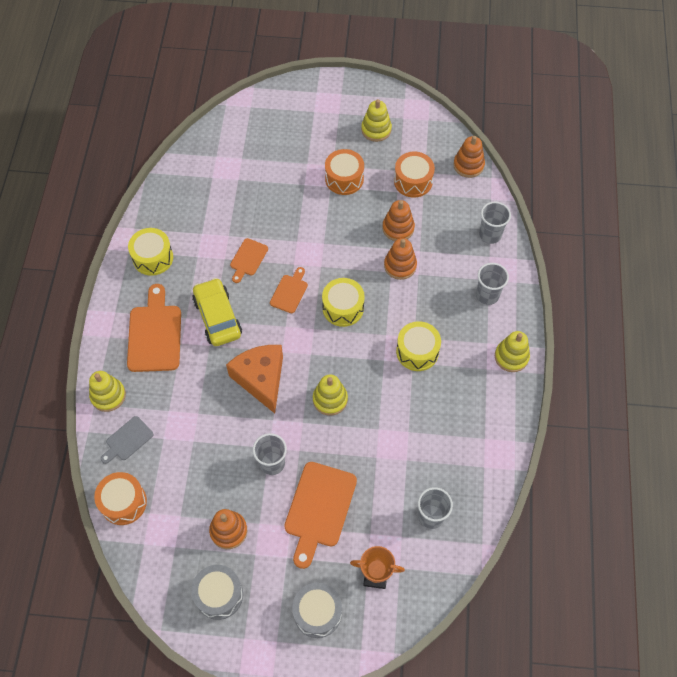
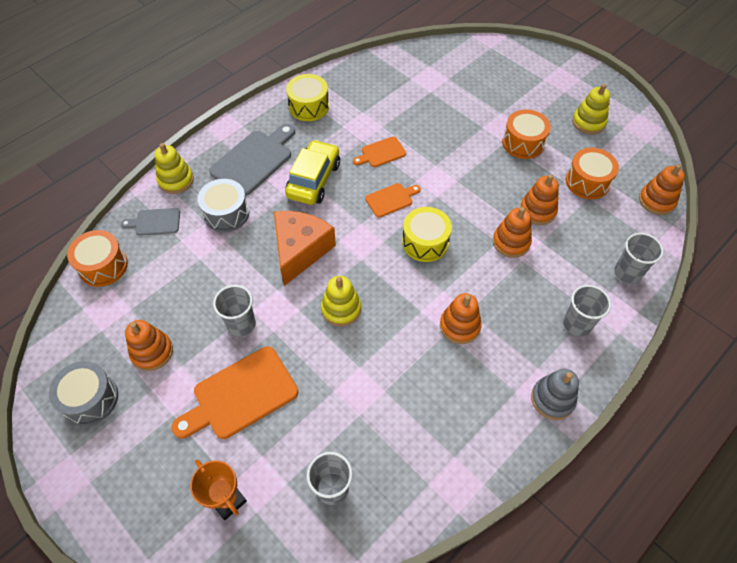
camera: 40 degrees right, 5 degrees down
(155, 334) = (254, 160): orange cutting board -> grey cutting board
(317, 613) = (147, 487): grey drum -> grey drum (226, 213)
(417, 351) = (459, 326): yellow drum -> orange stacking toy
(511, 357) = (552, 399): yellow stacking toy -> grey stacking toy

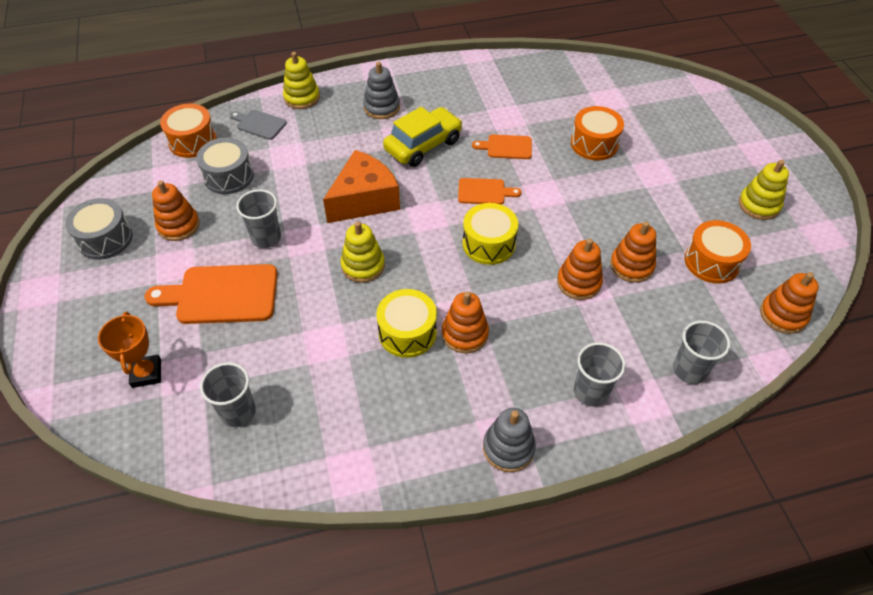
camera: 30 degrees right, 5 degrees down
(226, 213) = (323, 142): grey drum -> grey drum (229, 176)
(254, 160) = (381, 107): grey cutting board -> grey stacking toy
(309, 106) = (467, 81): yellow drum -> yellow drum (407, 332)
(523, 143) = (665, 195): orange drum -> orange drum (594, 144)

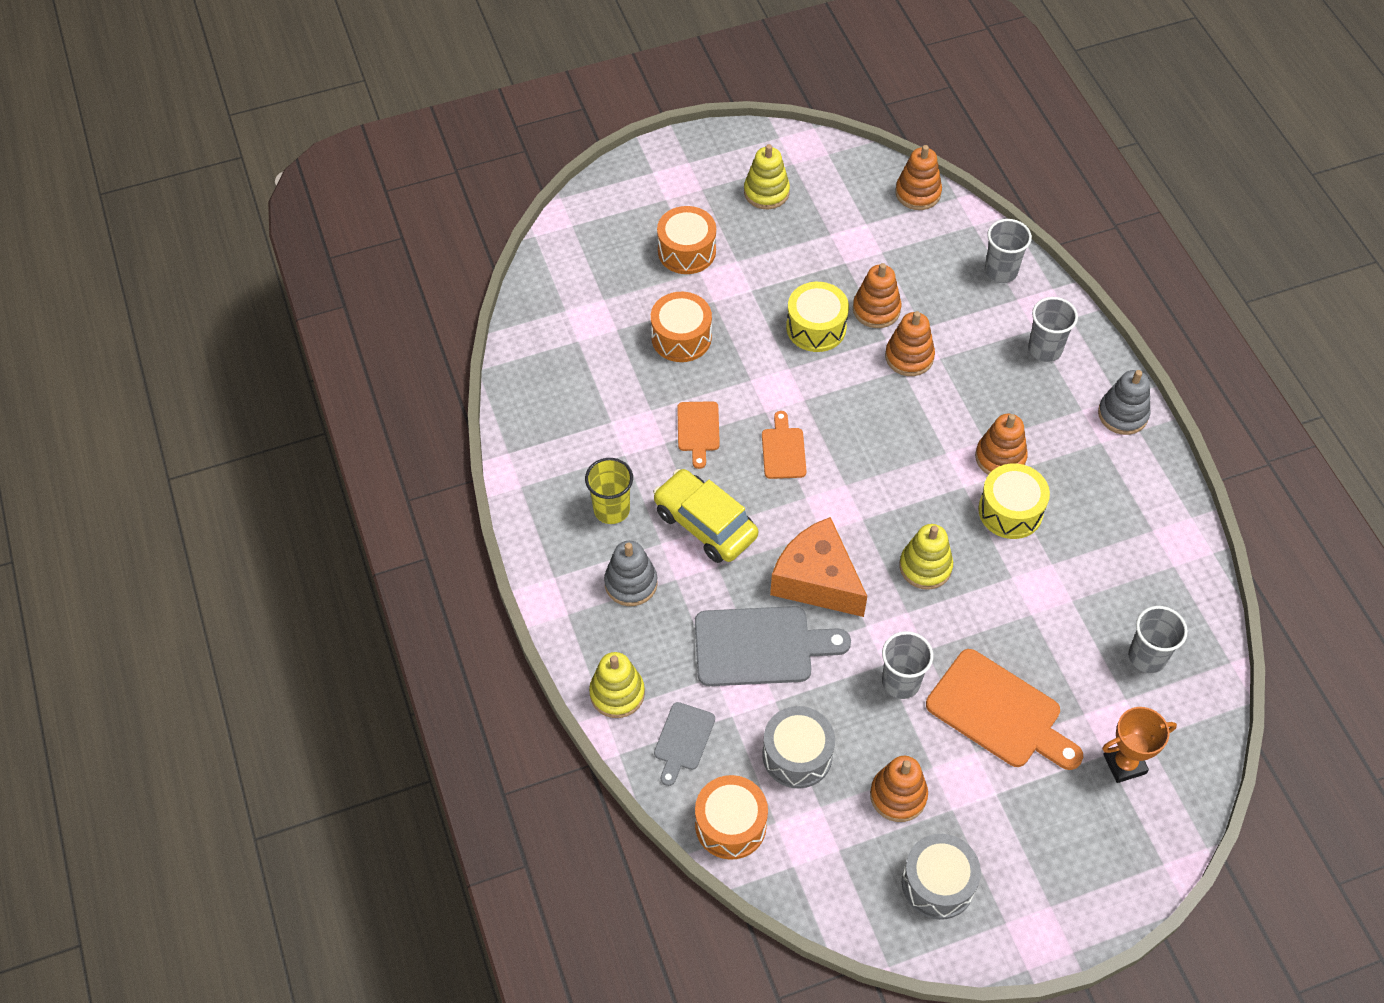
camera: 95 degrees left, 5 degrees up
(221, 295) = (999, 712): orange cutting board -> orange cutting board turned 45 degrees counterclockwise
(317, 165) = (760, 646): none -> grey cutting board
(442, 101) = (611, 509): none -> yellow cup
(489, 244) = (868, 442): yellow drum -> yellow drum (816, 327)
(712, 262) = (858, 241): orange drum -> orange drum (686, 251)

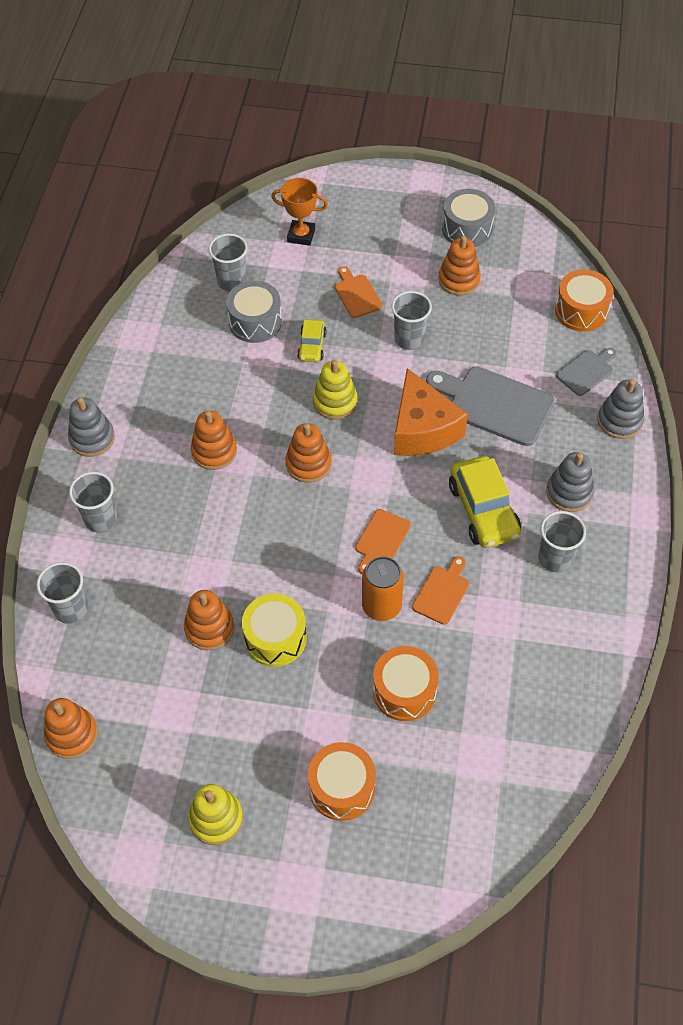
camera: 150 degrees left, 0 degrees up
(611, 509) = (555, 558): yellow cup -> grey cup
(617, 693) = (619, 421): yellow stacking toy -> grey stacking toy
(744, 393) = (381, 606): none -> orange can
(797, 755) = (511, 329): grey drum -> grey drum (255, 322)
(909, 357) = (216, 569): orange stacking toy -> orange stacking toy (308, 464)
(997, 619) = (312, 346): none -> yellow car
(999, 712) = (356, 294): orange cutting board -> orange cutting board, size x0.55
(1010, 511) = (240, 410): yellow drum -> none

